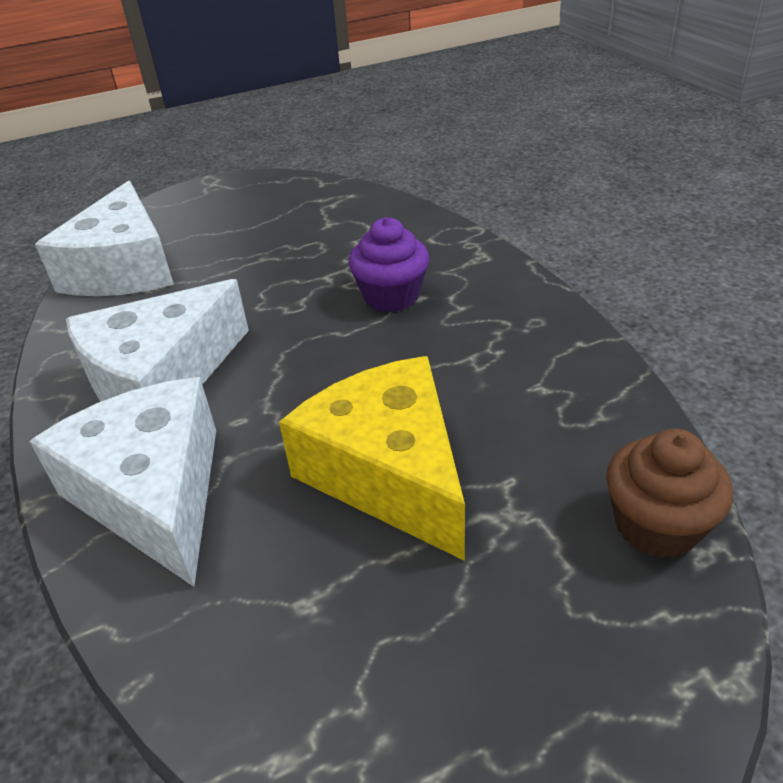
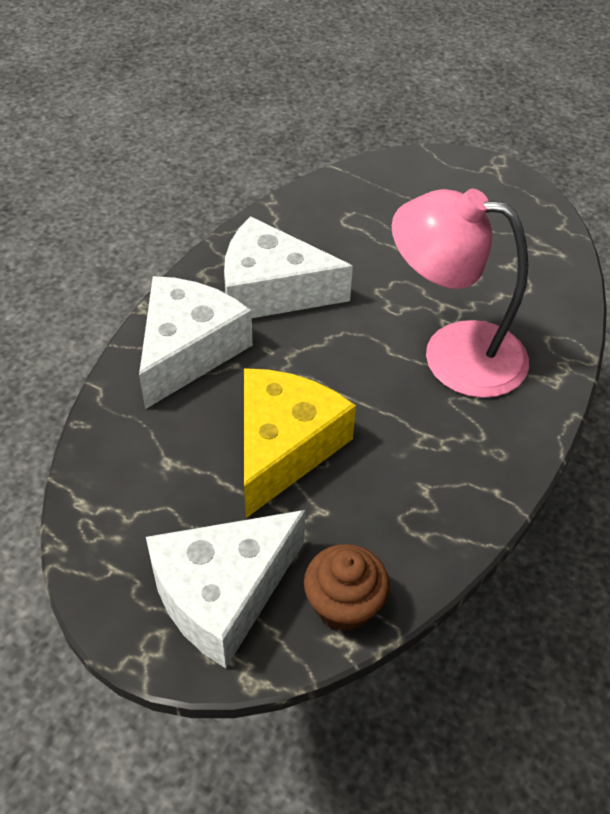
camera: 50 degrees right, 10 degrees up
(124, 268) = (354, 195): white cheese -> white cheese (223, 593)
(391, 296) = (453, 354): purple cupcake -> pink lamp

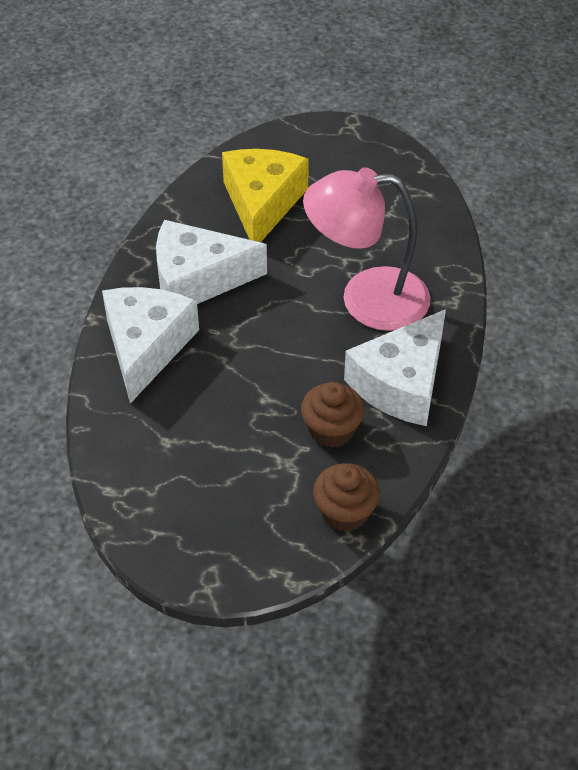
camera: 15 degrees left, 0 degrees up
(223, 593) = (249, 528): white cheese -> white cheese (401, 383)
(283, 447) = (256, 406): yellow cheese -> yellow cheese (262, 203)
(362, 497) = (331, 430): none -> brown cupcake

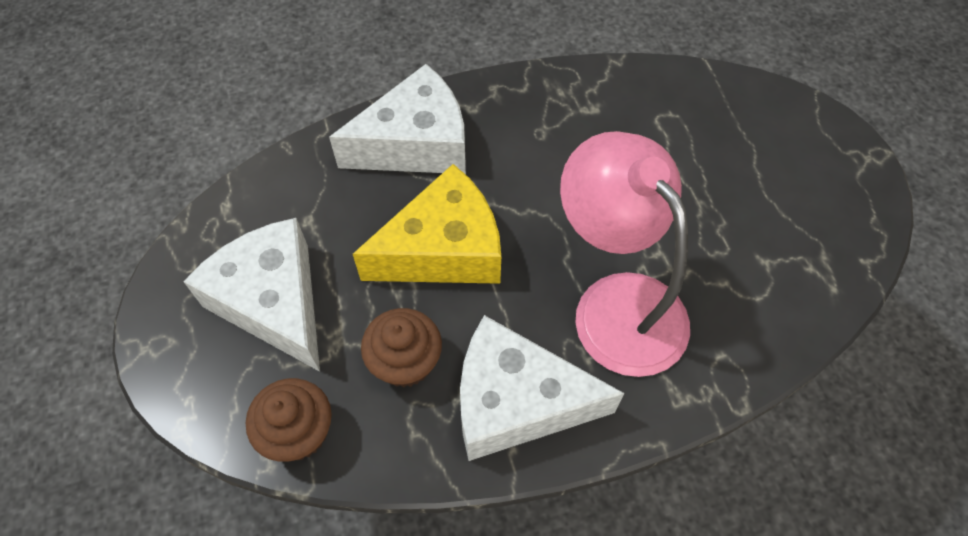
camera: 60 degrees right, 10 degrees up
(198, 279) = (531, 138): white cheese -> white cheese (273, 302)
(262, 203) = (678, 137): yellow cheese -> yellow cheese (443, 249)

